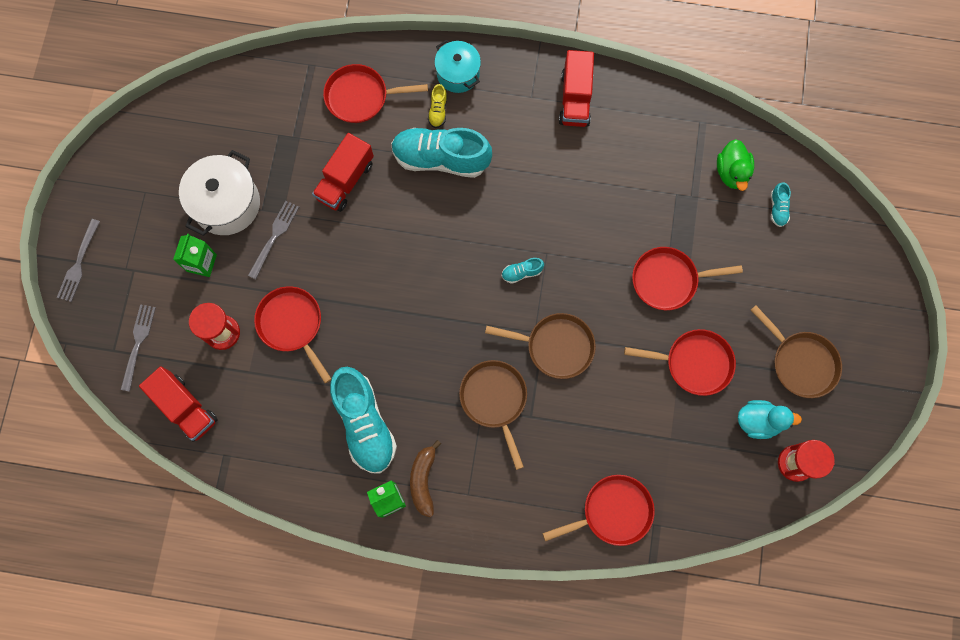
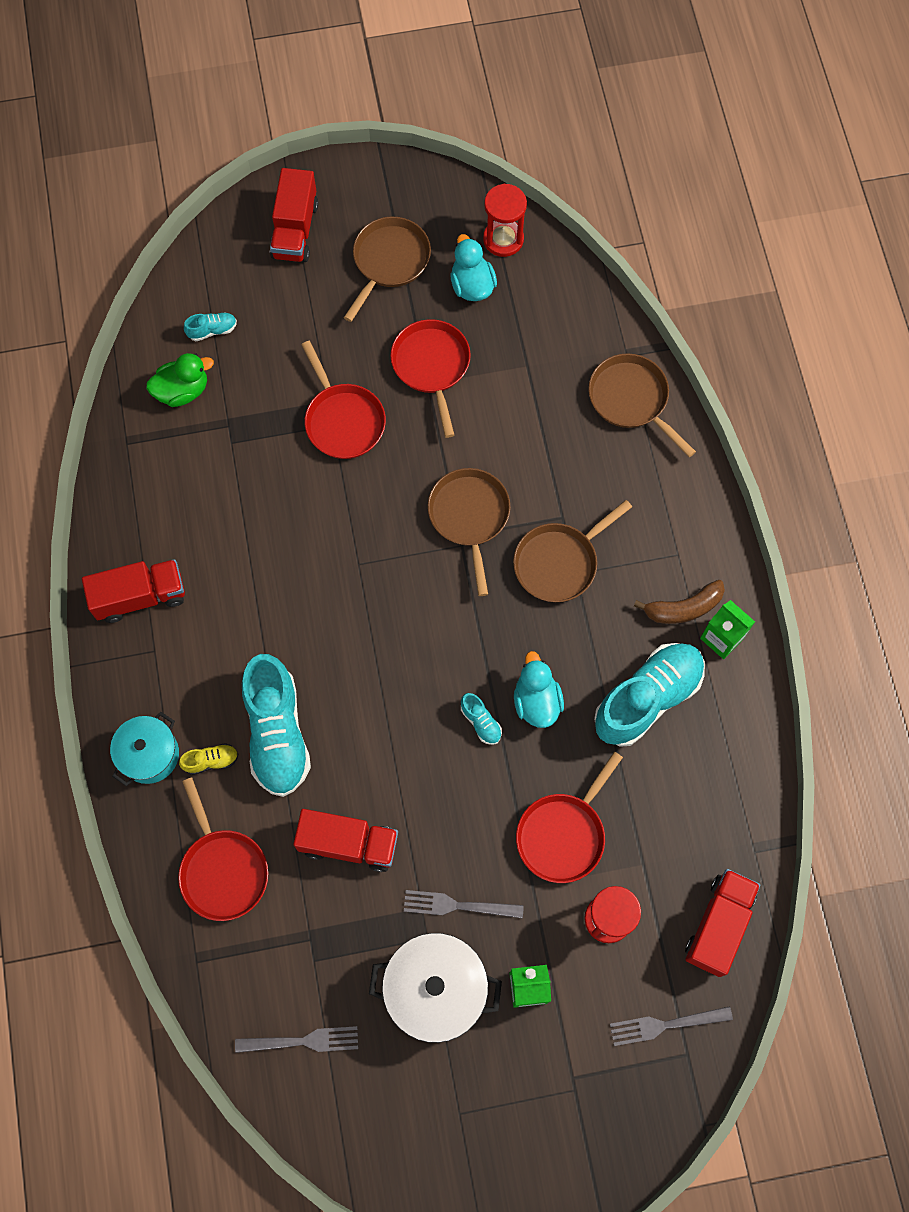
camera: 110 degrees left, 5 degrees down
(79, 263) = (592, 1161): grey fork -> grey fork (302, 1041)
(394, 342) = (536, 701): none -> turquoise duck
(522, 272) = (393, 584): turquoise shoe -> turquoise shoe (481, 722)
(612, 512) = (631, 399): red pan -> brown pan
(852, 298) = (295, 230): none -> red truck

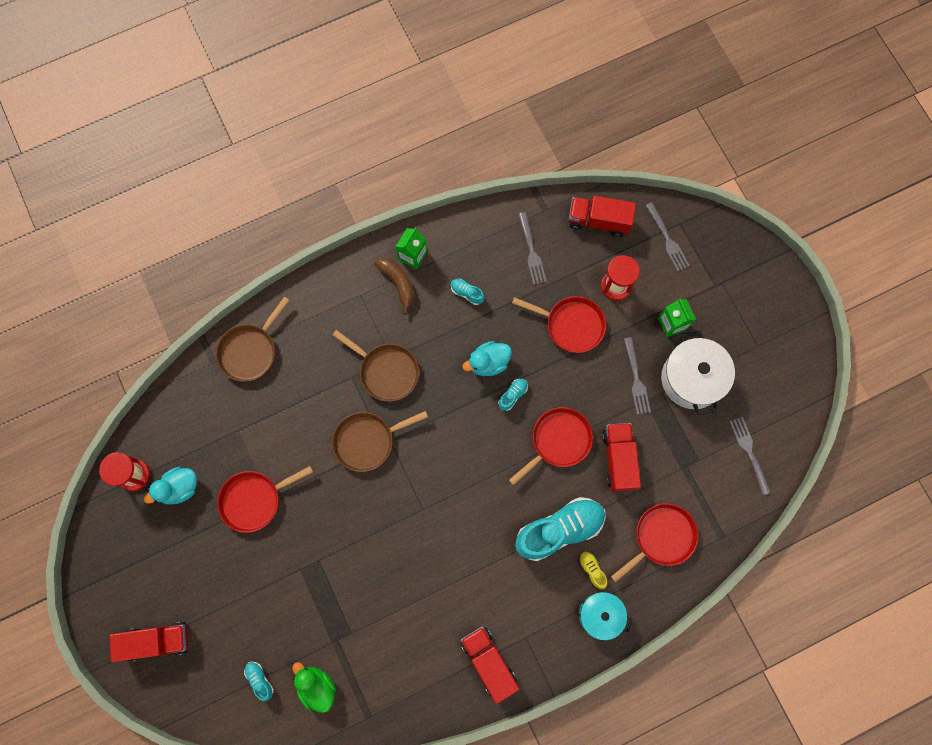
camera: 105 degrees left, 5 degrees up
(343, 420) = (313, 554): red pan -> red pan (558, 441)
(389, 261) = (171, 557): brown pan -> none
(647, 698) = (467, 293): turquoise shoe -> turquoise shoe, size x0.42
(691, 809) = (531, 251): none -> grey fork

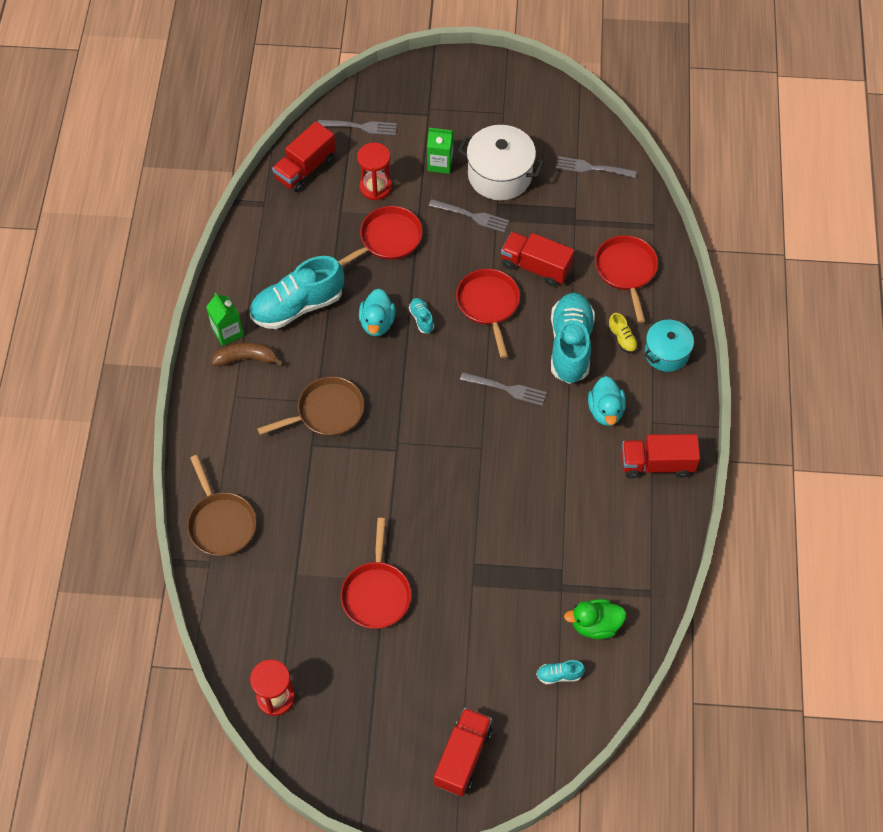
camera: 60 degrees left, 15 degrees down
(179, 488) = (318, 659): turquoise duck -> turquoise duck (605, 411)
(367, 441) = (384, 462): brown pan -> none
(467, 293) = (297, 306): turquoise shoe -> turquoise shoe, size x2.39
(531, 251) = (295, 234): grey fork -> grey fork (506, 389)
(591, 570) = (622, 339): yellow shoe -> yellow shoe turned 120 degrees counterclockwise

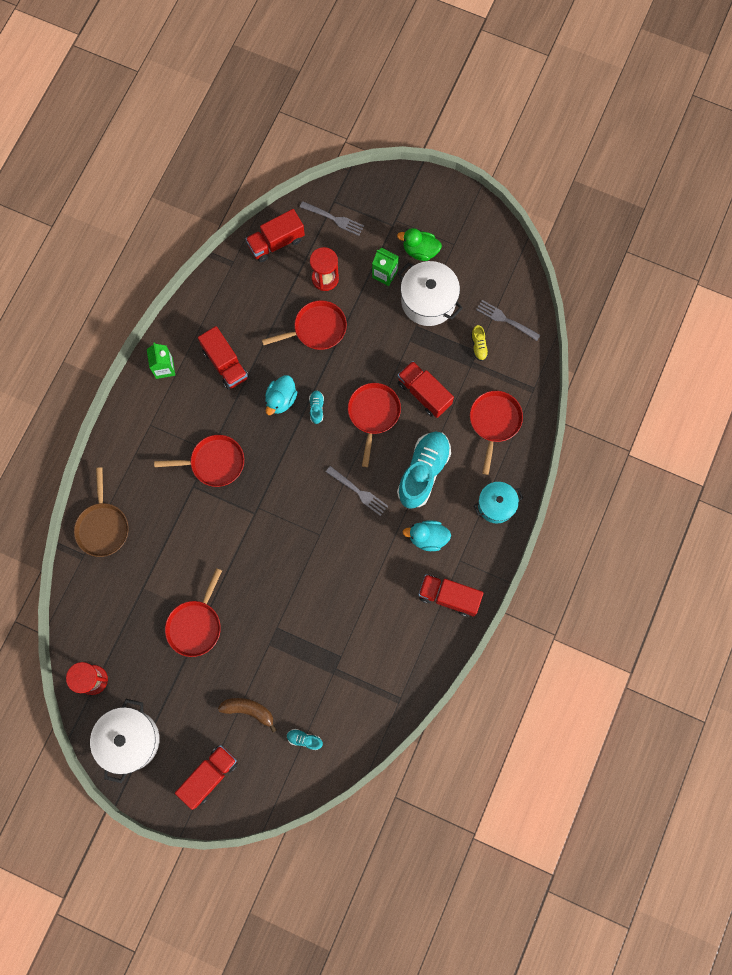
camera: 20 degrees right, 15 degrees up
(247, 358) = (170, 396): brown banana -> brown banana (249, 710)
(297, 306) = (225, 364): turquoise shoe -> red truck
(326, 412) = (214, 463): brown pan -> red pan
(348, 751) = (130, 740): none -> white pot
(471, 216) = (391, 330): grey fork -> none
(595, 625) = (347, 710): green duck -> green duck (420, 251)
(605, 411) = (427, 538): turquoise duck -> turquoise duck turned 75 degrees clockwise
(622, 339) = (466, 480): yellow shoe -> yellow shoe (478, 346)

